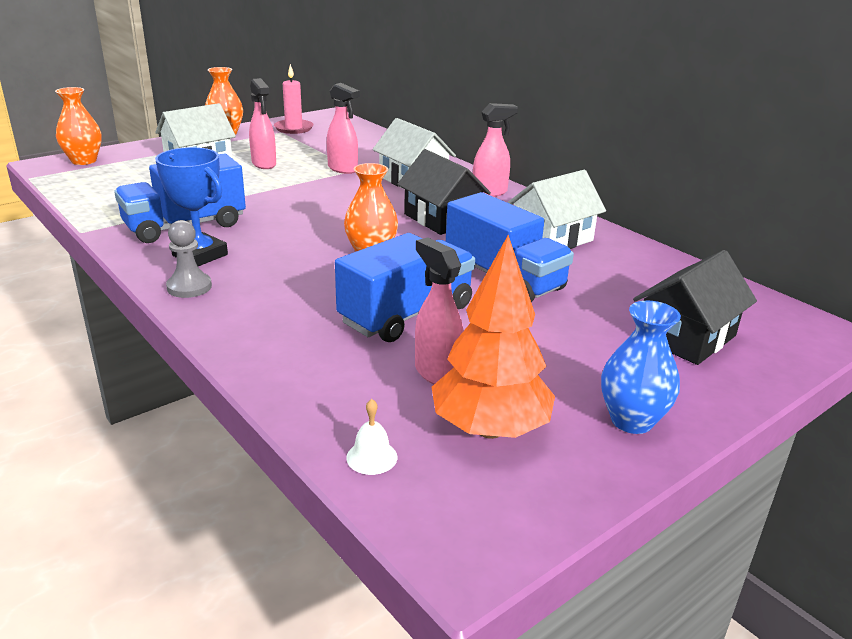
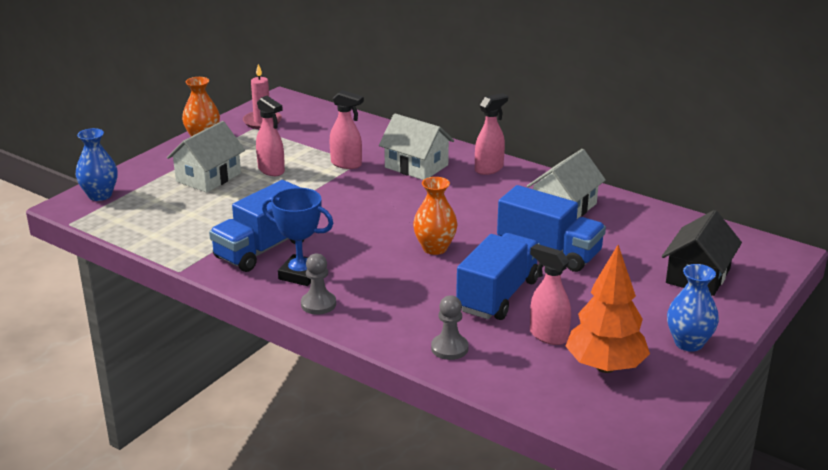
camera: 15 degrees left, 0 degrees up
(84, 161) = (100, 195): orange vase -> blue vase
(297, 364) = (449, 348): none -> grey pawn
(372, 457) = (544, 399): white bell -> none
(442, 219) = (467, 203): black house -> none

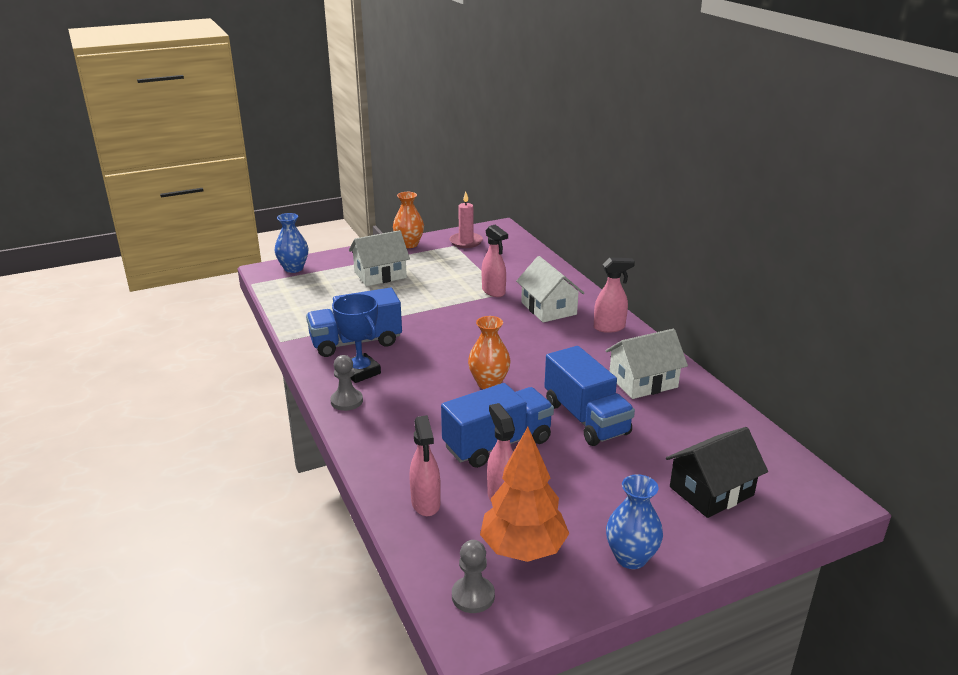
camera: 30 degrees right, 0 degrees up
(271, 170) = (431, 281): pink spray bottle -> pink spray bottle (426, 503)
(449, 348) = (406, 477): grey pawn -> grey pawn (473, 596)

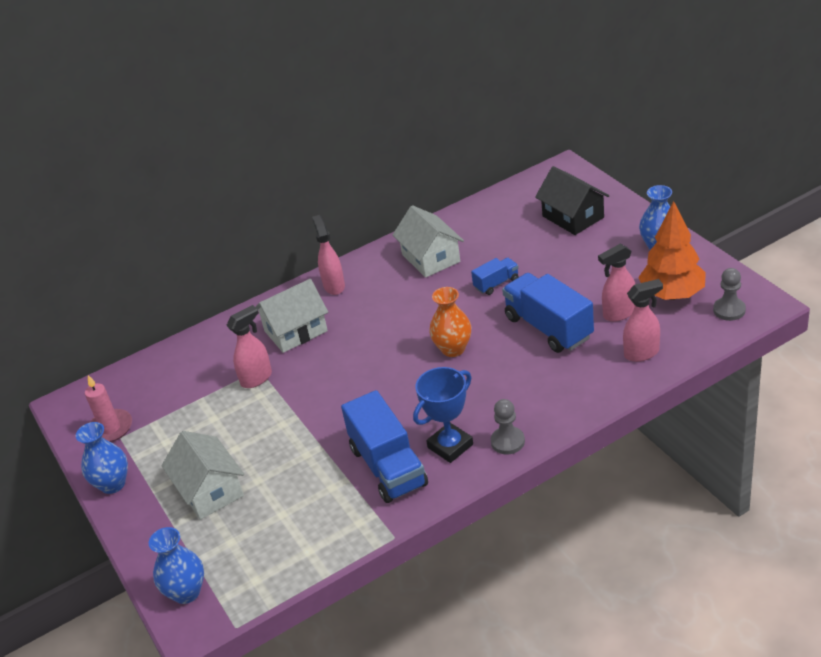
camera: 90 degrees left, 10 degrees up
(409, 244) = (113, 484): orange vase -> blue vase
(586, 418) = (496, 284): blue truck -> blue truck, size x0.50

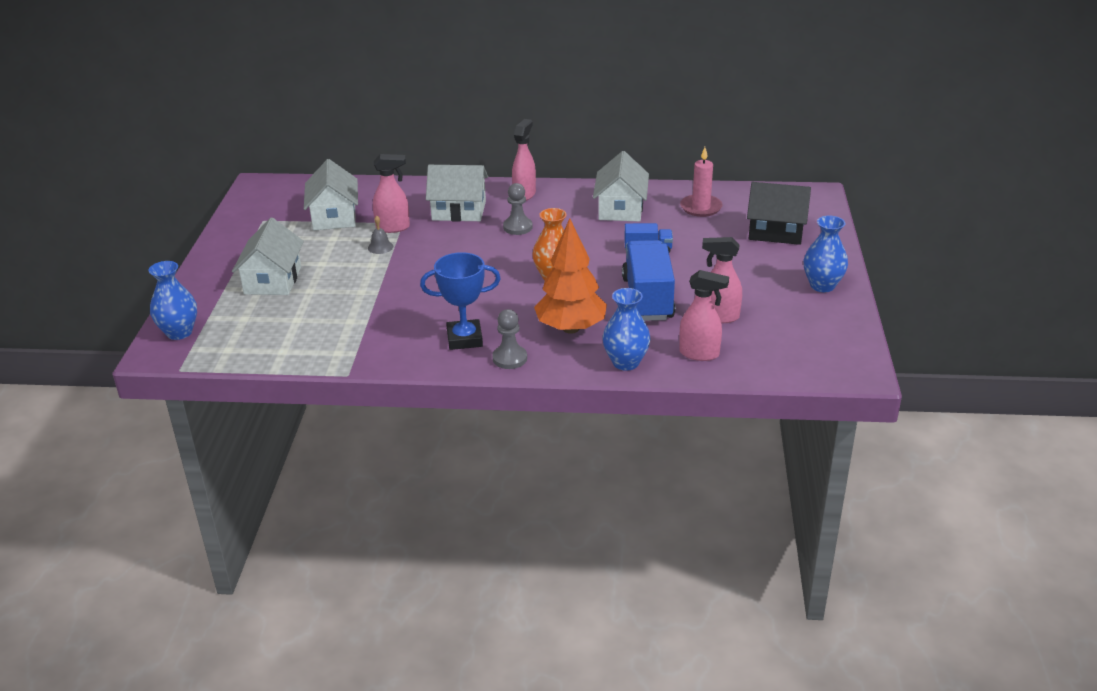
camera: 30 degrees right, 5 degrees down
(110, 428) = (264, 211): pink candle -> pink candle (701, 207)
(113, 484) = (222, 245): blue vase -> blue vase (625, 362)
(187, 397) = (334, 217): none -> white house
(269, 403) = (380, 247): none -> grey bell
(388, 467) = (404, 328): blue truck -> none
(573, 217) = (776, 231): black house -> black house turned 75 degrees counterclockwise
(672, 294) = (784, 325): orange tree -> orange tree (570, 328)
(729, 310) = (820, 361): grey pawn -> grey pawn (517, 227)

